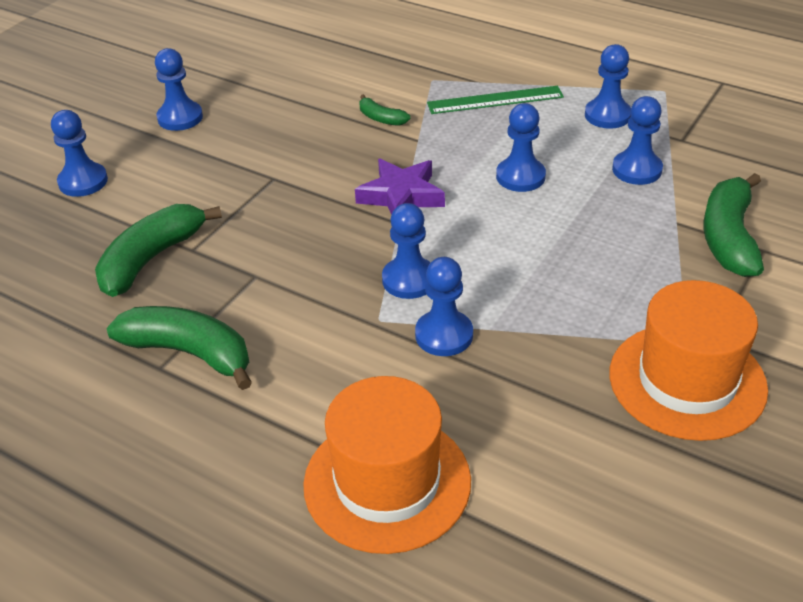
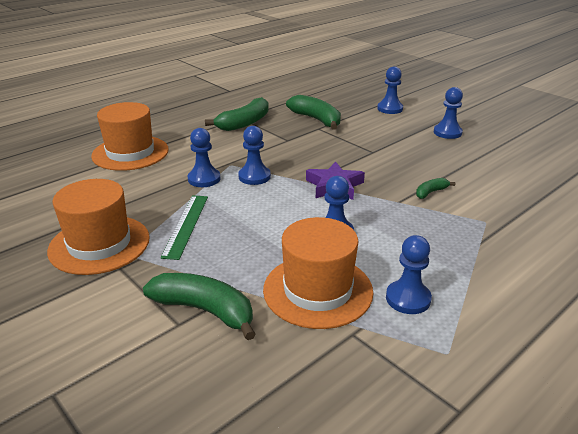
camera: 105 degrees right, 10 degrees down
(495, 100) = (447, 244): green ruler -> green ruler (186, 225)
(637, 170) = (317, 290): blue pawn -> orange hat

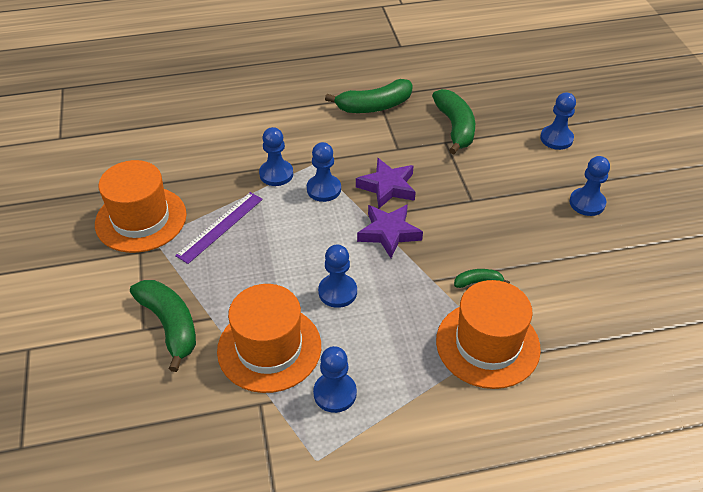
camera: 30 degrees right, 15 degrees up
(130, 153) = (237, 112): orange hat -> orange hat (487, 344)
(186, 225) = (220, 227): green ruler -> purple ruler
(303, 161) = (387, 187): none -> purple star

